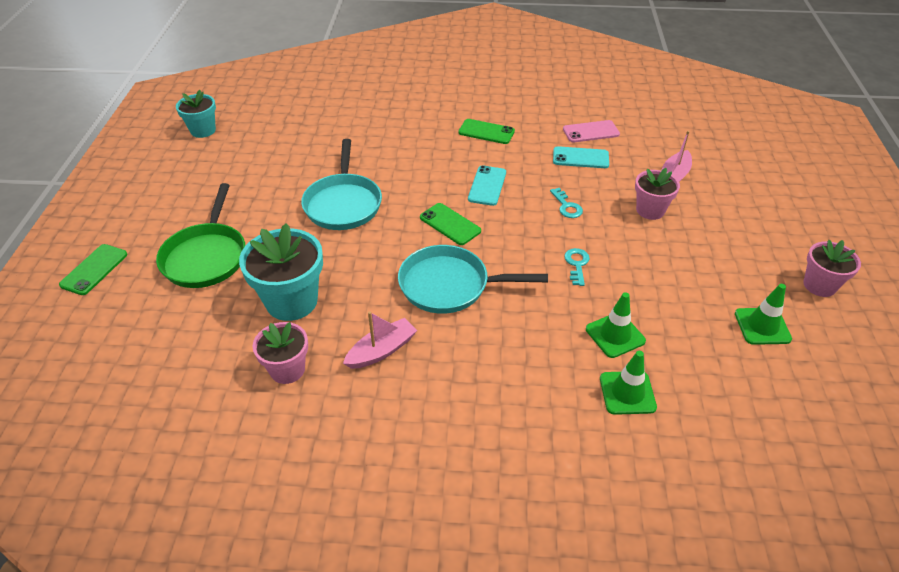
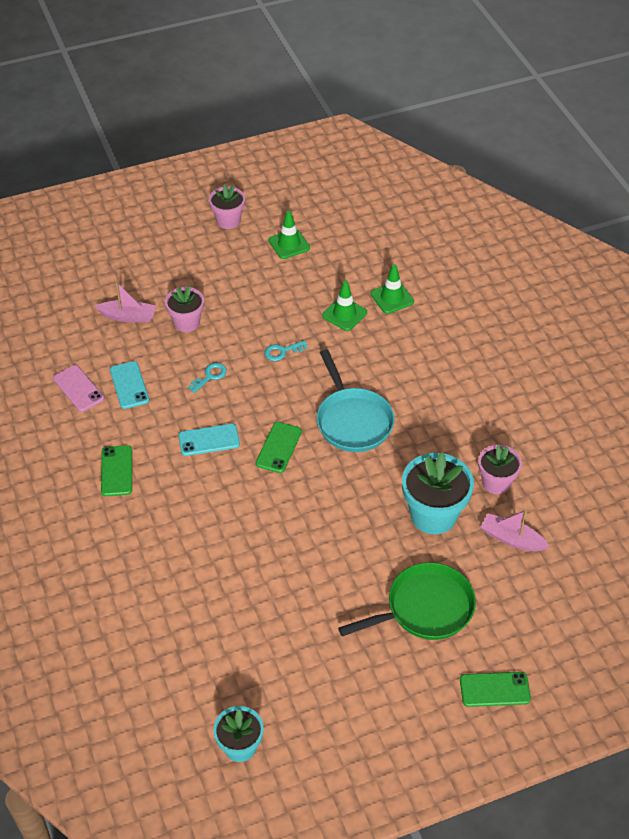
camera: 115 degrees left, 5 degrees up
(343, 203) = (294, 539): turquoise pan -> none
(382, 350) = (442, 435): pink boat -> pink boat (511, 539)

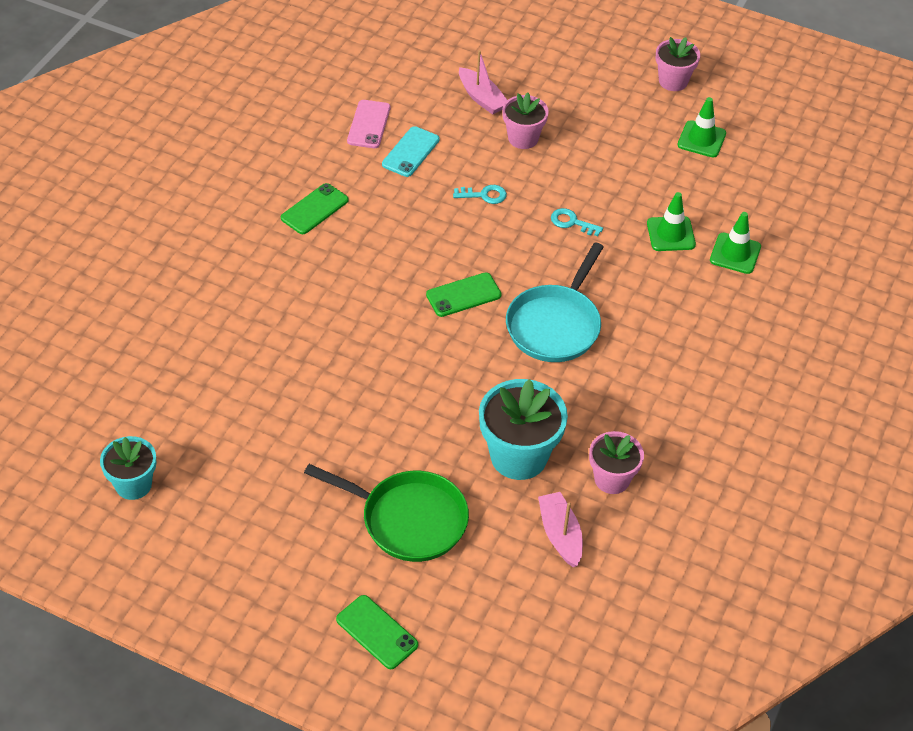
camera: 45 degrees right, 0 degrees up
(209, 440) = (415, 244): turquoise phone -> none

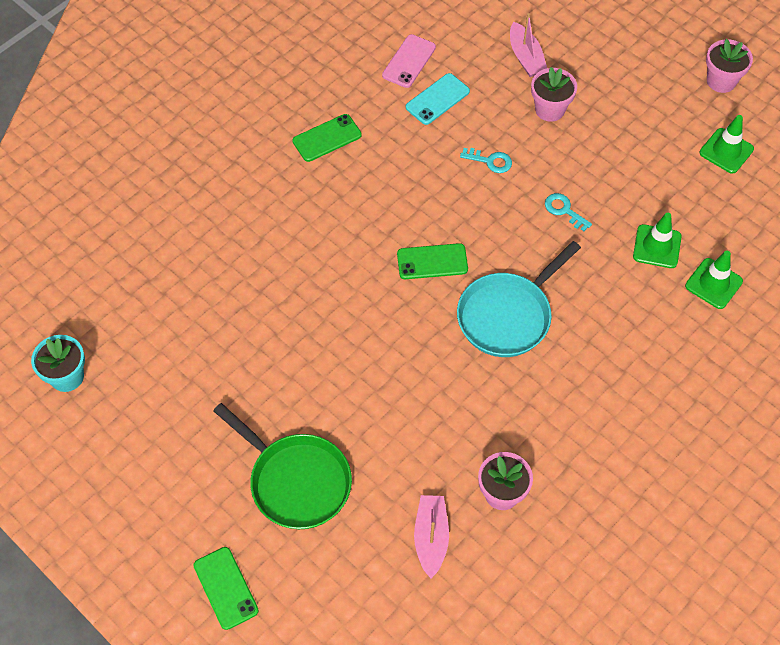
camera: 20 degrees right, 10 degrees up
(519, 456) = (422, 444): turquoise flower pot -> none

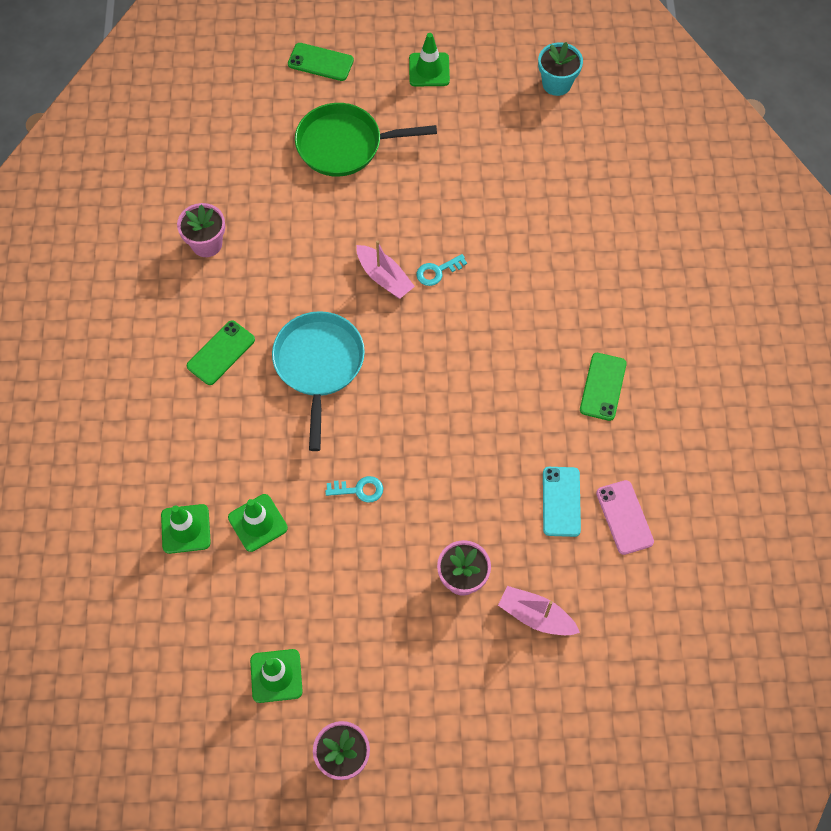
camera: 135 degrees right, 5 degrees up
(146, 488) = (429, 70): none -> green traffic cone
(431, 537) = (227, 183): pink boat -> pink boat (384, 277)
(432, 262) = (414, 358): green phone -> green phone (221, 353)
(490, 161) = (459, 482): turquoise key -> turquoise key (437, 271)

